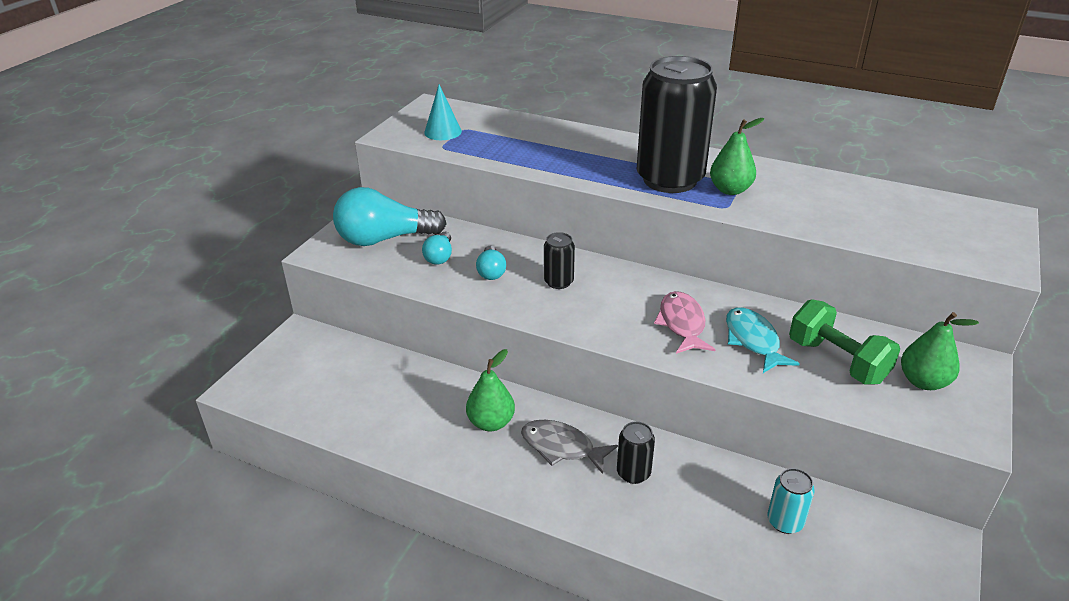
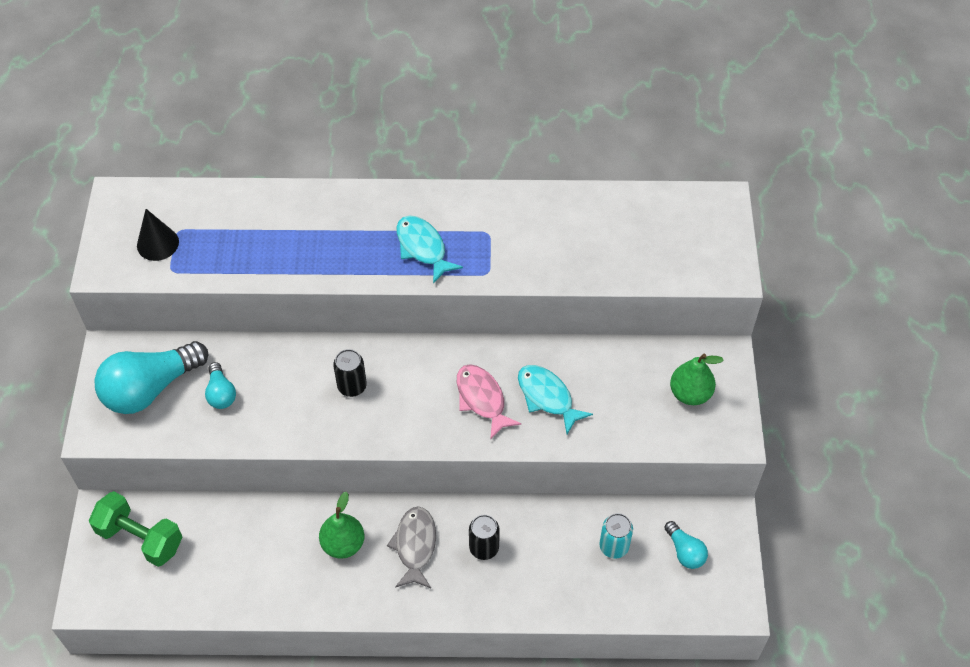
camera: 25 degrees left, 20 degrees up
(443, 132) = (157, 243): turquoise cone -> black cone
(491, 271) = (282, 395): turquoise light bulb -> turquoise light bulb (685, 551)
(561, 447) = (415, 546): grey fish -> grey fish turned 90 degrees clockwise
(670, 179) = (422, 248): black can -> turquoise fish
(730, 190) = (483, 245): green pear -> none
(837, 361) = (620, 395): green dumbbell -> green dumbbell (140, 538)

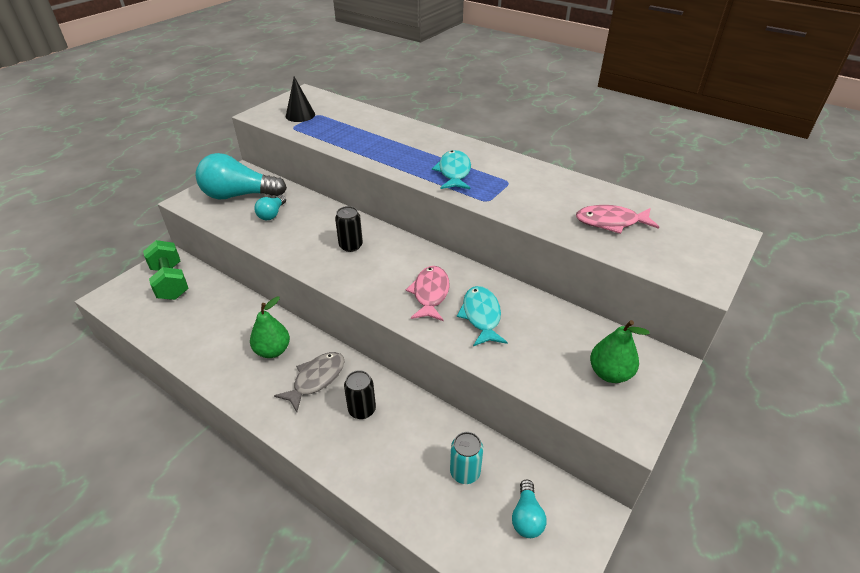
camera: 35 degrees right, 15 degrees down
(618, 240) = (611, 222): none -> pink fish

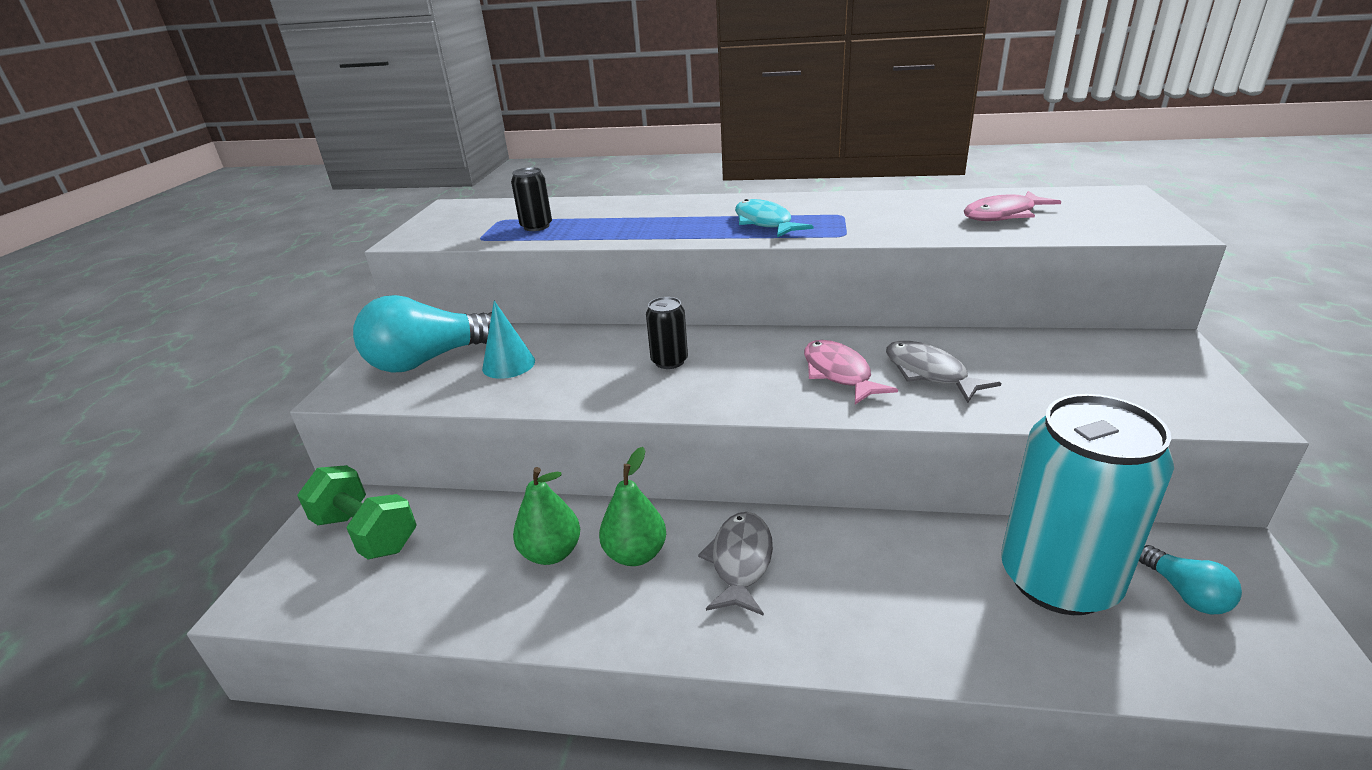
camera: 25 degrees left, 10 degrees down
(272, 214) = (508, 364): turquoise light bulb -> turquoise cone
(300, 115) = (475, 226): black cone -> none
(362, 410) = (846, 570): black can -> black can (536, 226)
(465, 472) = (1058, 579): turquoise can -> turquoise can, size x2.35
(481, 316) = (929, 373): turquoise fish -> grey fish
(610, 373) = (1137, 373): green pear -> green pear (551, 553)

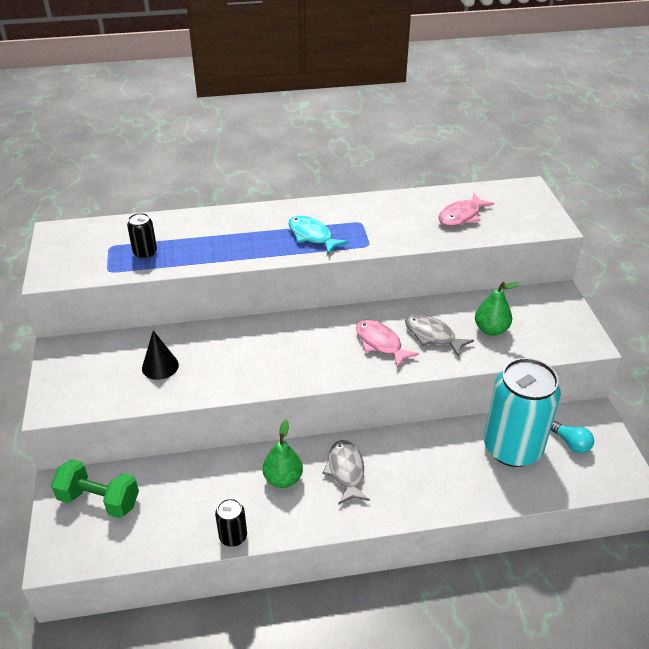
camera: 20 degrees left, 10 degrees up
(429, 360) = (98, 370): turquoise light bulb -> none
(508, 364) = (160, 366): turquoise cone -> black cone
(551, 553) = (231, 488): green pear -> green pear (491, 329)
(669, 361) = (271, 348): black can -> black can (233, 536)

